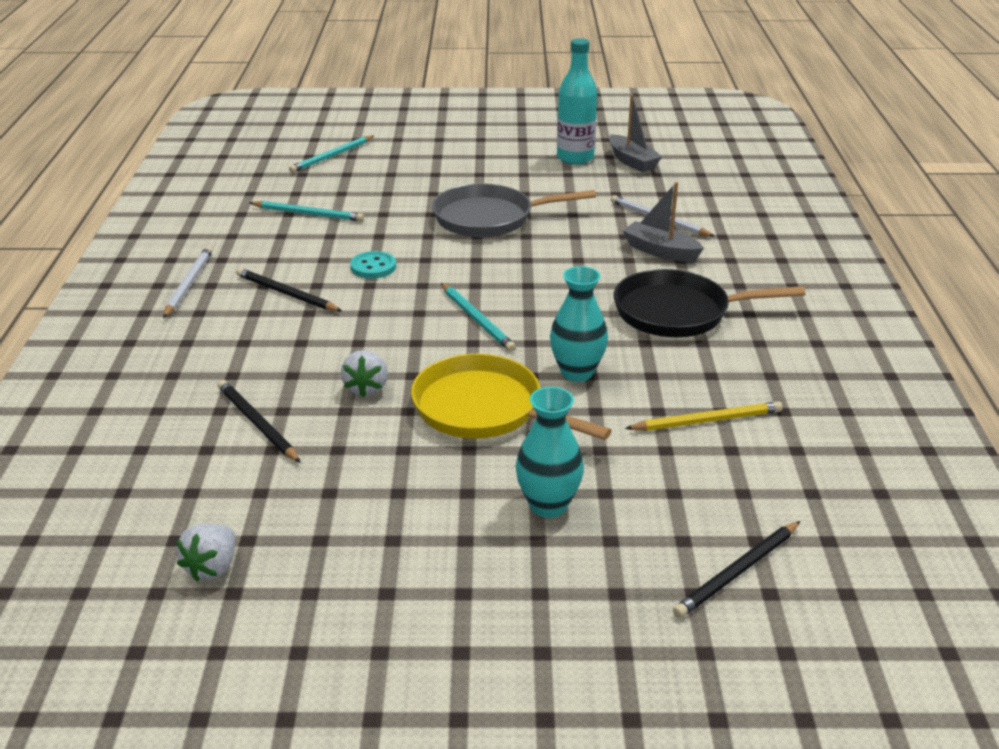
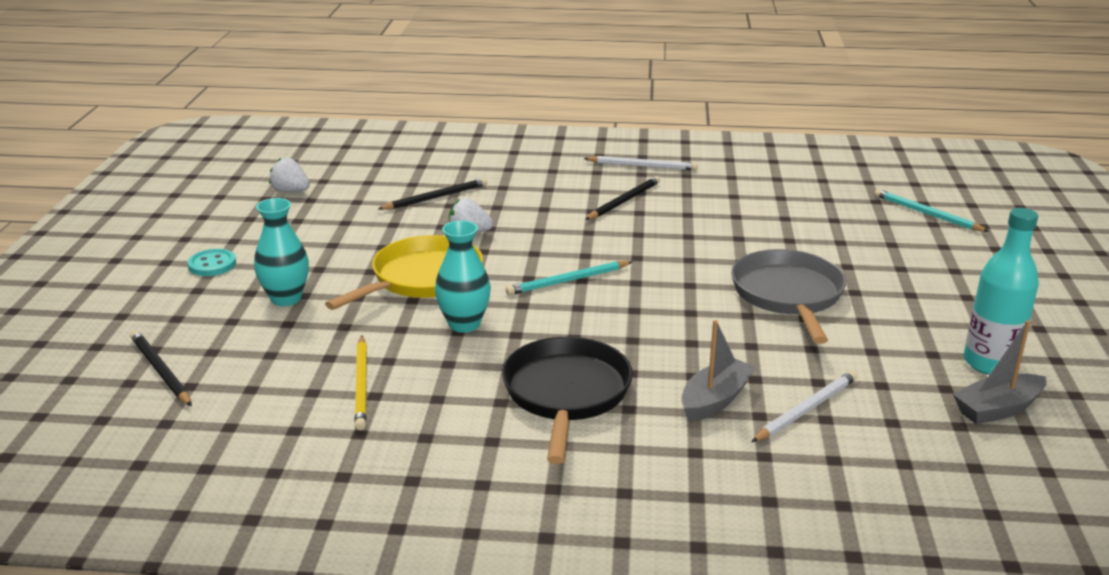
camera: 95 degrees right, 5 degrees down
(308, 214) = (781, 206): turquoise pencil -> none
(373, 267) = (672, 235): turquoise button -> turquoise button (212, 264)

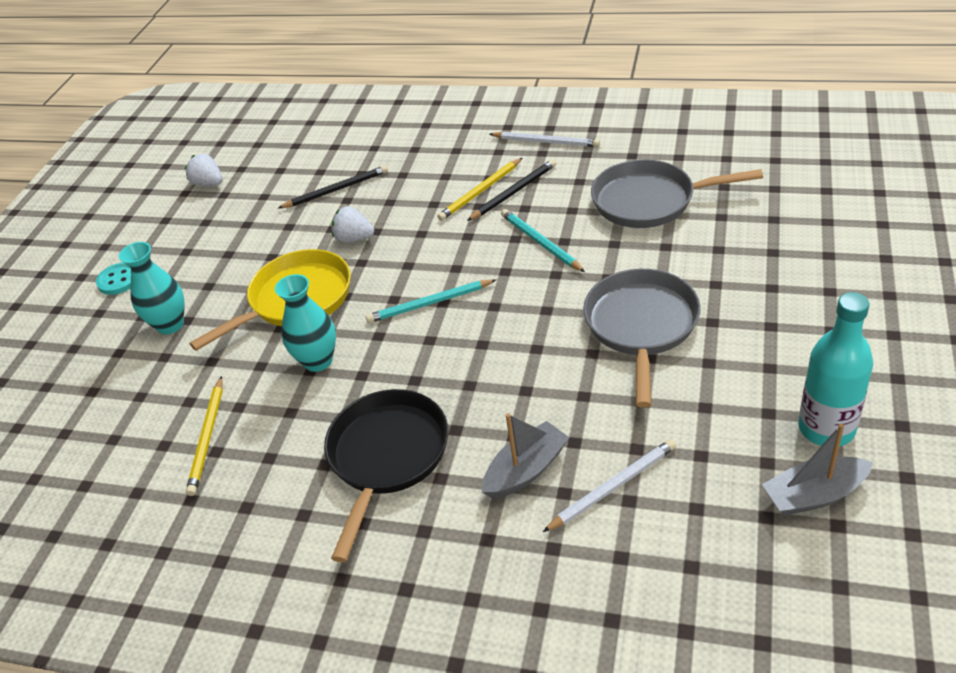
camera: 15 degrees right, 15 degrees up
(161, 371) = (45, 414): black pencil -> none
(590, 200) = (481, 191): none -> yellow pencil
(761, 208) = (649, 201): none -> grey pan
(927, 214) = (825, 207): turquoise pencil -> turquoise pencil (540, 243)

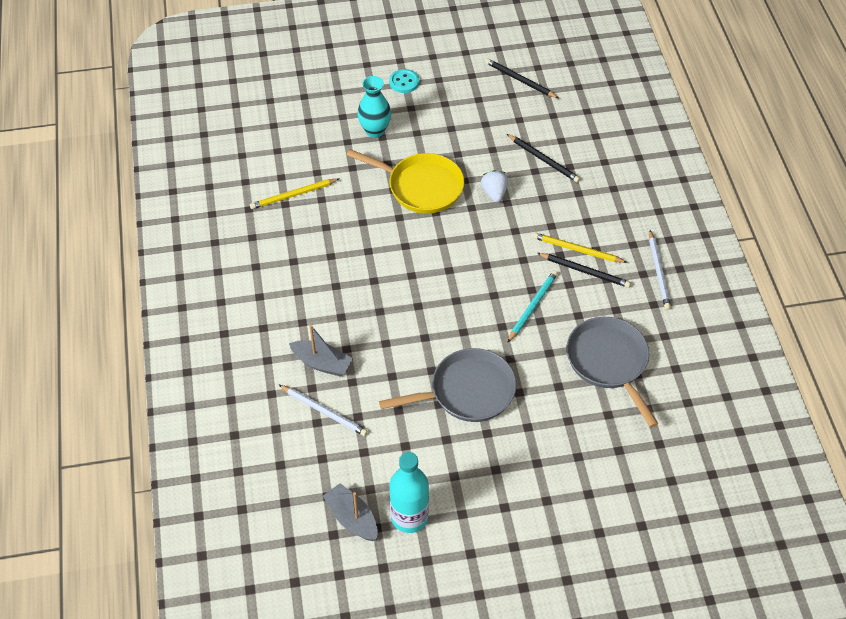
camera: 60 degrees right, 10 degrees up
(209, 184) = (520, 80): white strawberry -> black pencil
(318, 361) = (371, 223): turquoise vase -> none
(387, 456) = (309, 289): black pan -> none
(430, 303) = (445, 263): turquoise pencil -> none

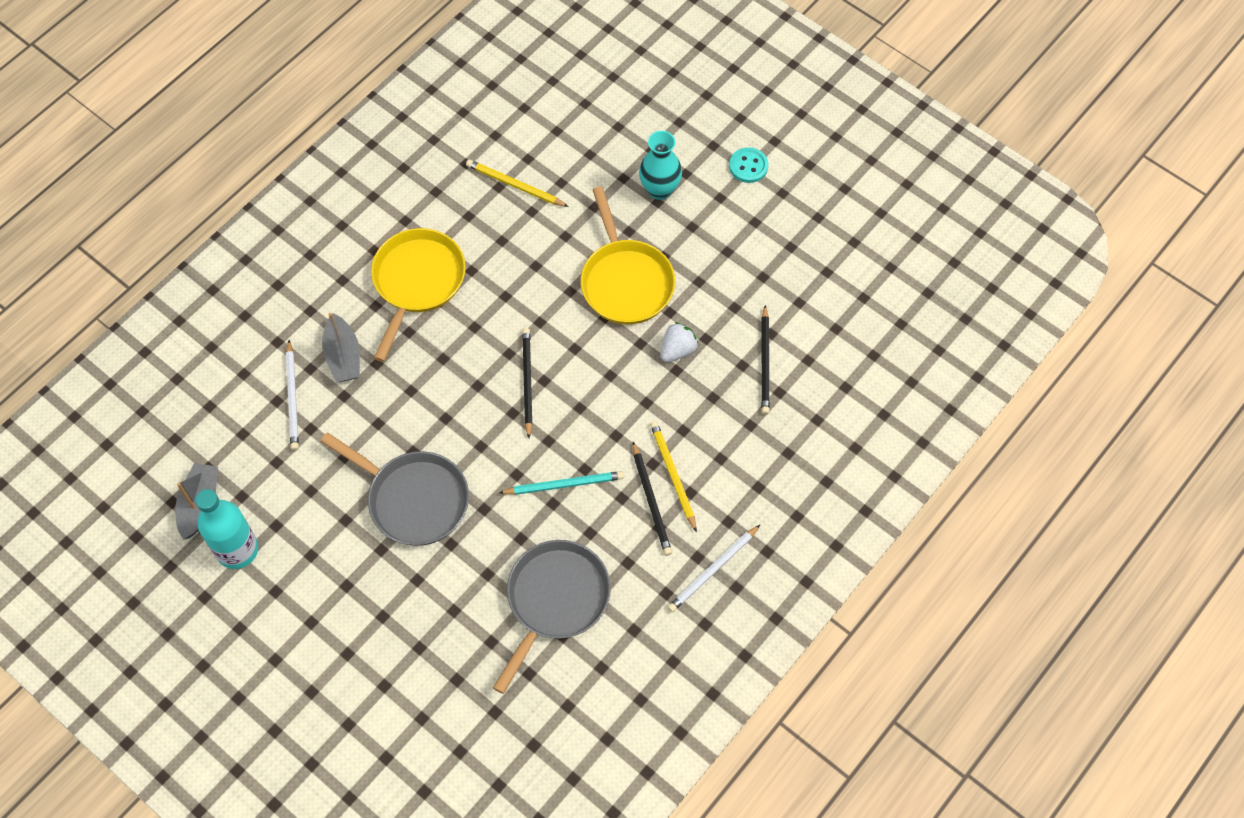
camera: 50 degrees right, 10 degrees up
(309, 289) = (417, 282): none -> yellow pan
(520, 80) = (855, 264): black pencil -> black pencil (527, 382)

